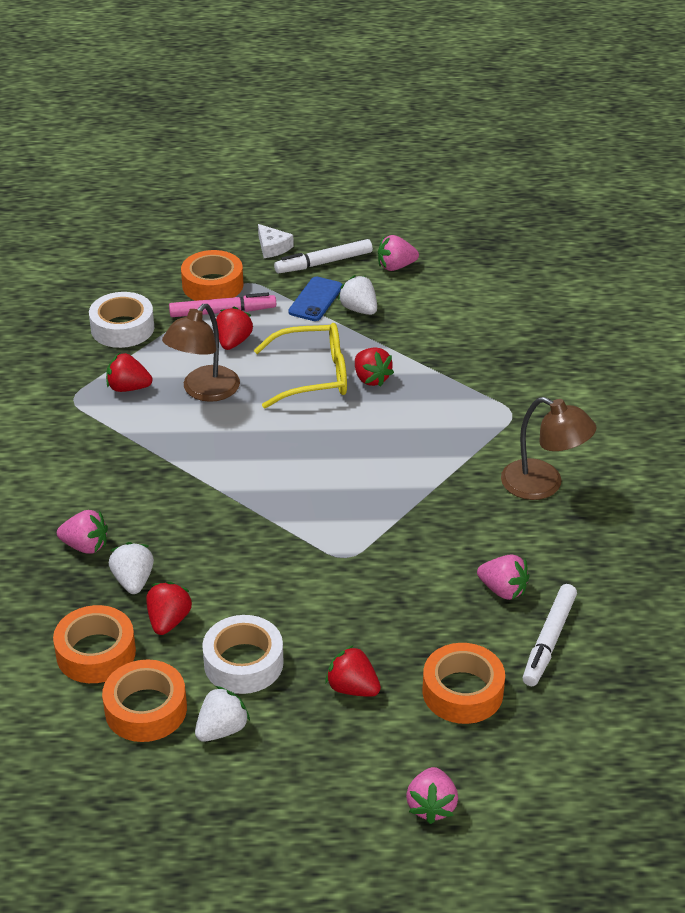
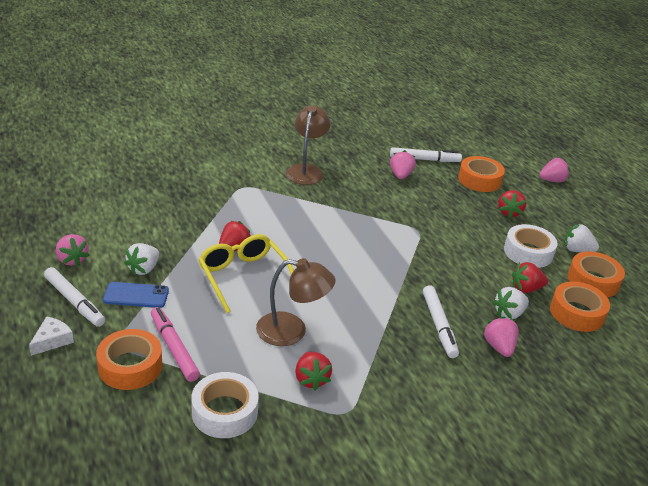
camera: 115 degrees left, 5 degrees down
(149, 507) = (439, 325): none -> white marker
(233, 342) = (217, 330): red strawberry -> none

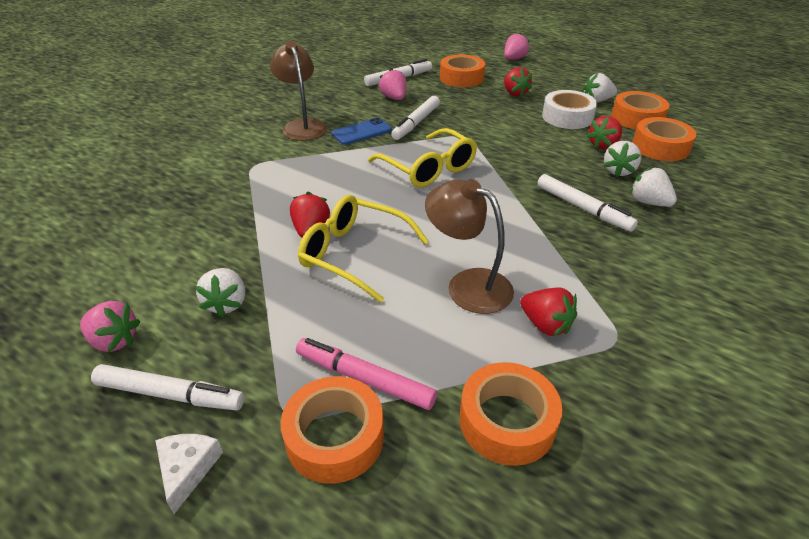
camera: 30 degrees left, 5 degrees up
(136, 295) = (249, 340): blue phone -> blue phone (361, 132)
(224, 412) = (507, 421): white tape -> orange tape
(292, 331) = (467, 285): brown lamp -> brown lamp turned 120 degrees counterclockwise
(360, 243) = (428, 168): none -> yellow glasses
(393, 204) = (416, 123): none -> white marker
(499, 347) = (648, 202): pink strawberry -> white strawberry

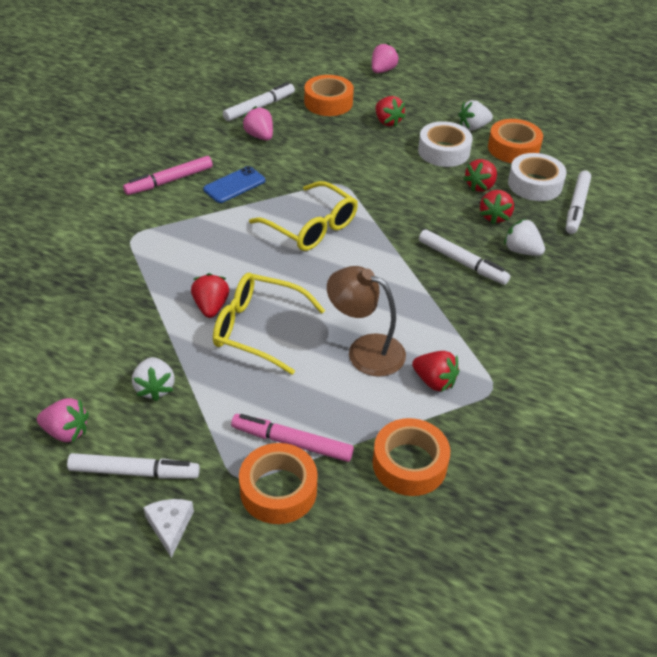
camera: 10 degrees left, 5 degrees up
(302, 126) = (169, 181): brown lamp -> pink marker
(416, 123) = (289, 169): white marker -> white marker (576, 207)
(618, 171) = (494, 216): white strawberry -> red strawberry
(660, 147) = (534, 184): orange tape -> white tape

